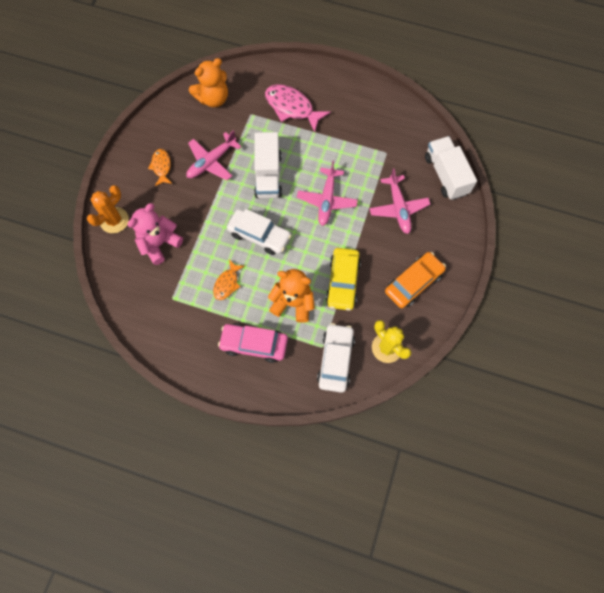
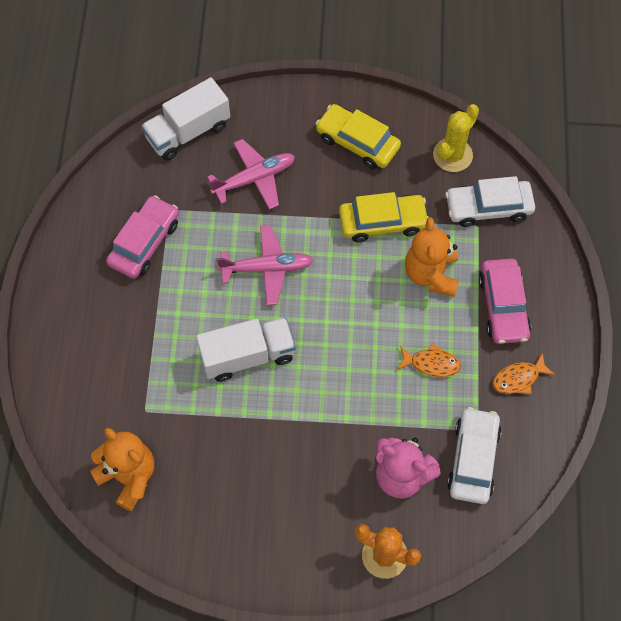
camera: 105 degrees left, 5 degrees down
(161, 167) = (273, 516): orange fish -> orange fish (518, 378)
(211, 162) = (245, 443): pink plane -> none
(259, 235) = (346, 342): white car -> white car (473, 459)
(292, 107) = (120, 353): pink fish -> none
(365, 134) = (144, 242): none -> pink car
(413, 283) = (357, 142): orange car -> yellow car

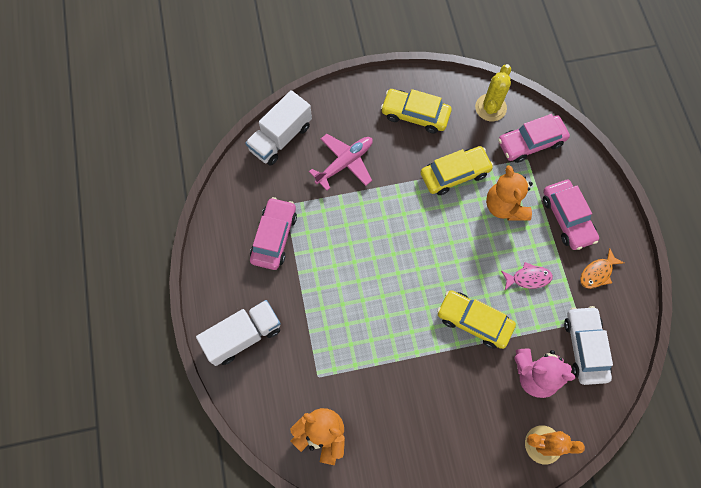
camera: 15 degrees left, 5 degrees up
(247, 356) = (385, 309): white truck -> white truck (243, 336)
(267, 268) = (377, 234): pink plane -> none
(349, 396) = (474, 321): none -> yellow car
(431, 363) = (528, 278): orange fish -> pink fish
(488, 207) = (531, 142): white car -> pink car

